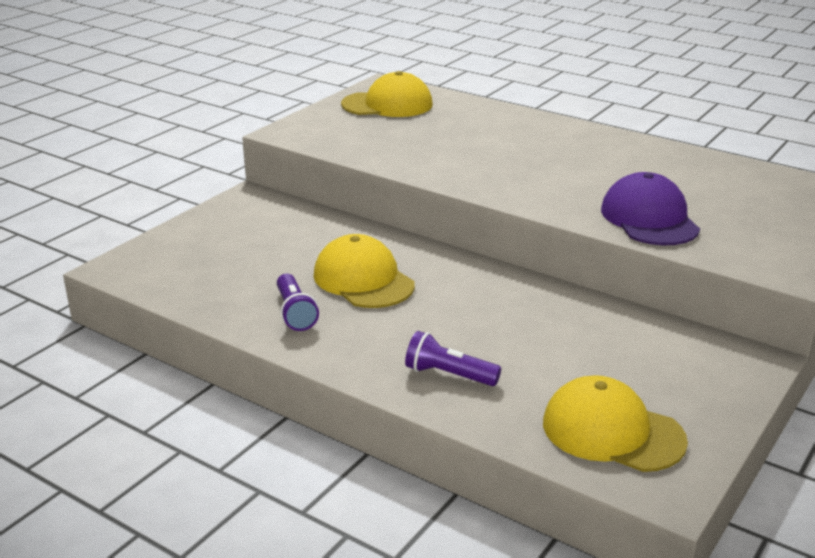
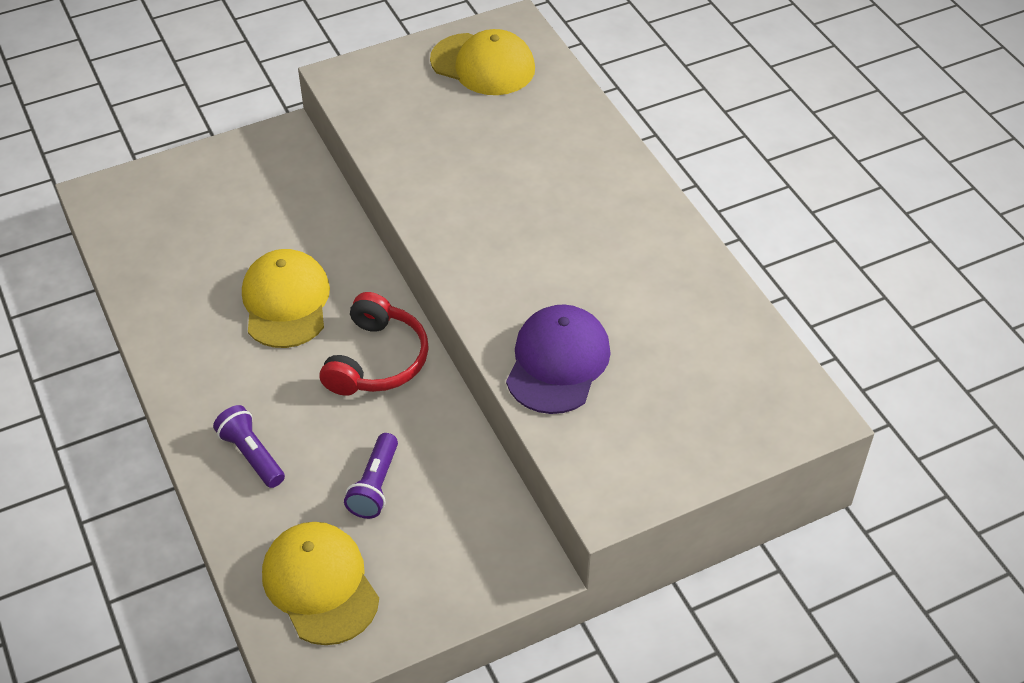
camera: 30 degrees right, 20 degrees up
(295, 313) = (194, 320): purple flashlight -> purple flashlight (375, 486)
(480, 288) = (376, 360): none -> red headphones

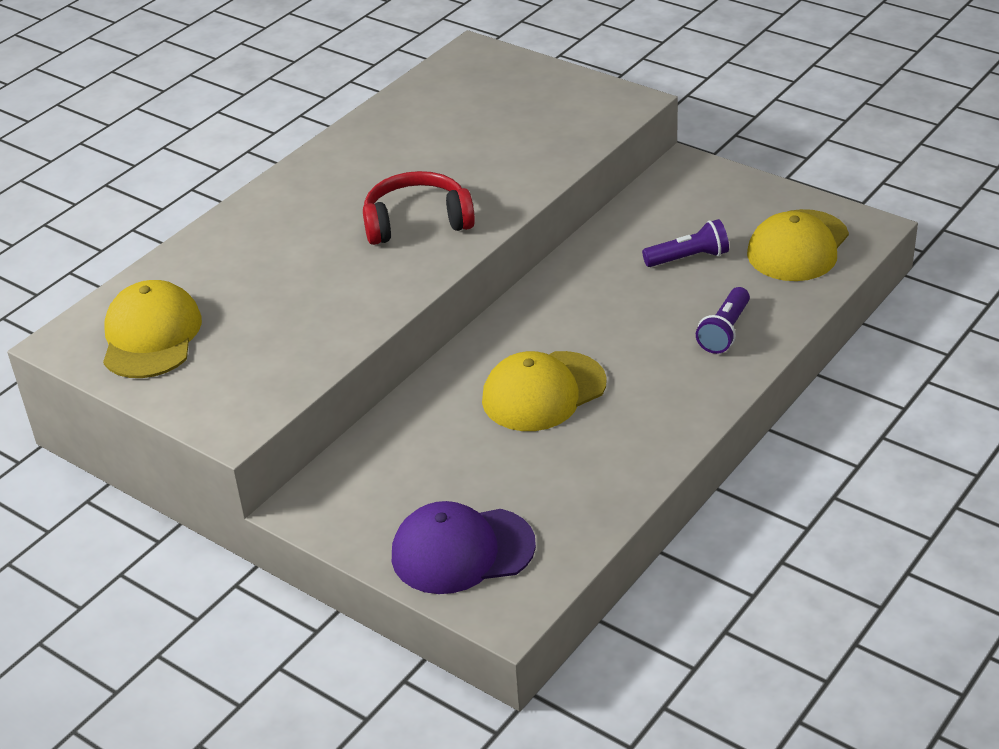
camera: 115 degrees left, 10 degrees down
(376, 360) = (564, 310): red headphones -> red headphones (417, 222)
(557, 362) = (521, 160): purple cap -> purple cap (462, 551)

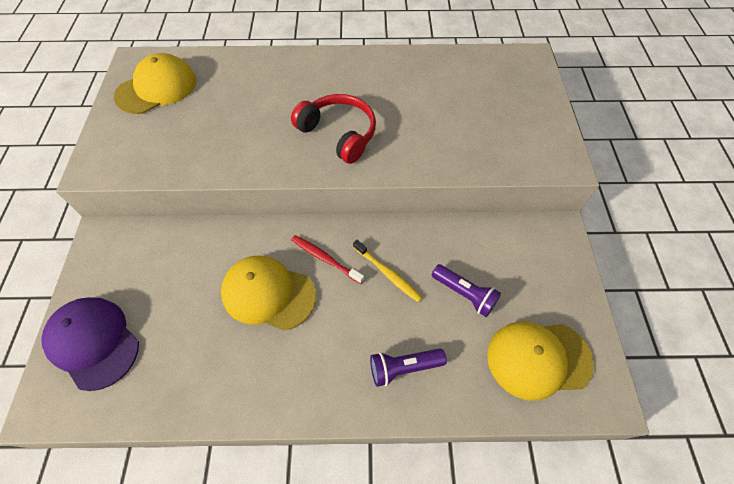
camera: 50 degrees right, 20 degrees up
(544, 333) = (325, 258): none -> red toothbrush
(611, 297) = (387, 274): none -> yellow toothbrush

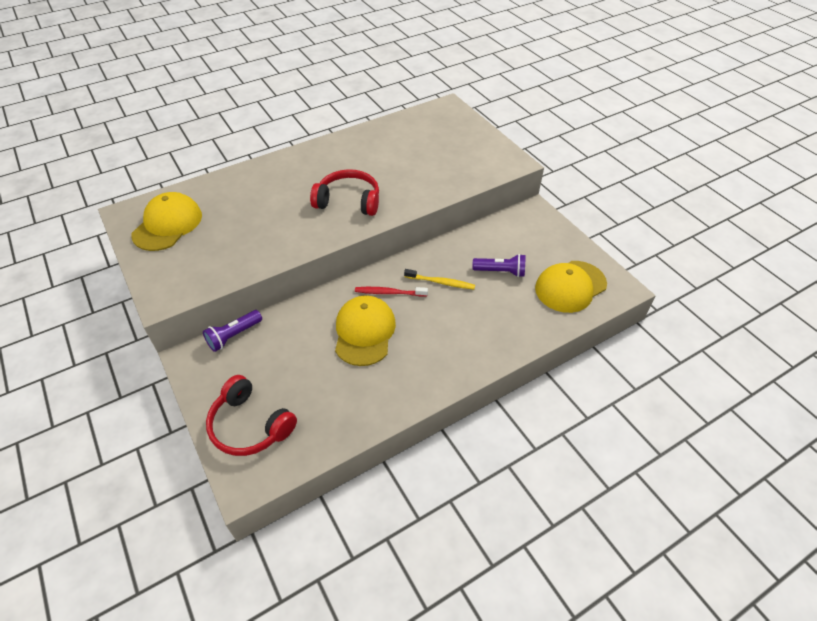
camera: 30 degrees left, 10 degrees down
(93, 342) = (250, 425): purple cap -> red headphones
(268, 293) = (364, 332): yellow cap -> yellow cap turned 105 degrees clockwise
(403, 367) = (492, 330): purple flashlight -> purple flashlight (234, 336)

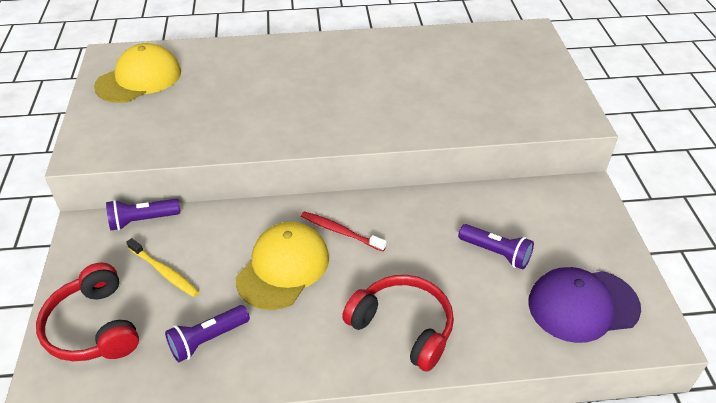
camera: 25 degrees right, 5 degrees down
(342, 400) = (207, 340): none -> purple flashlight
(348, 201) = (342, 108): red headphones -> red headphones (403, 327)
(441, 282) = (410, 240): yellow toothbrush -> yellow toothbrush (164, 272)
(570, 286) = (582, 305): yellow cap -> purple cap

